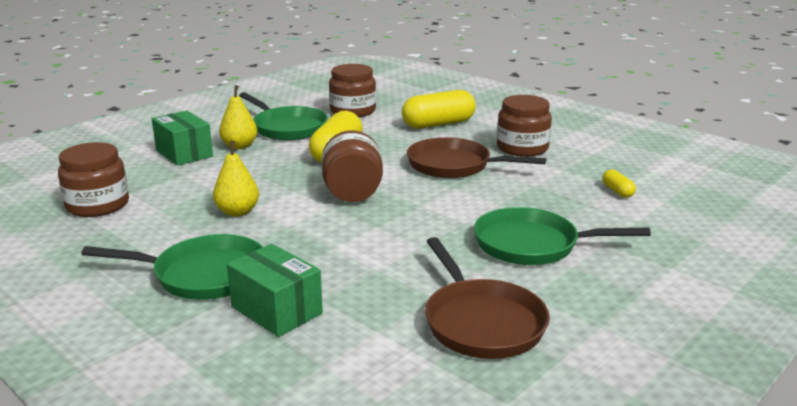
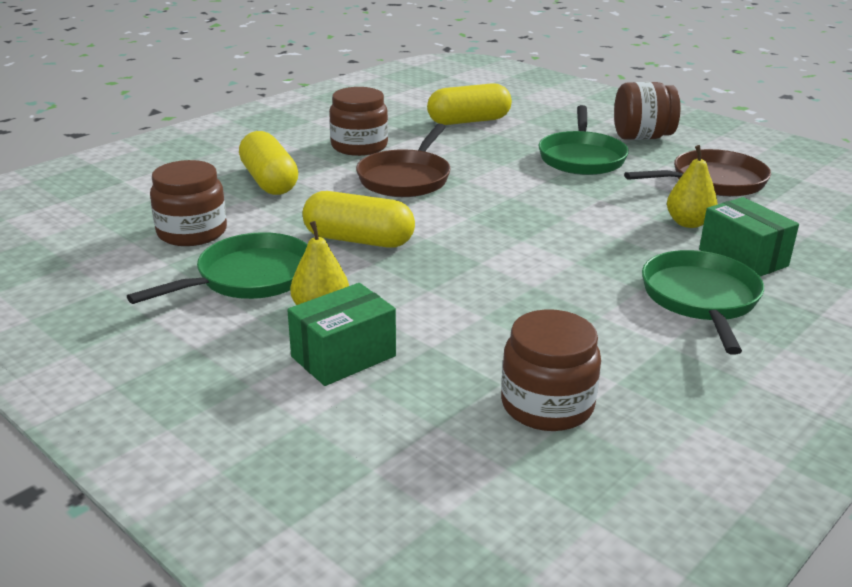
camera: 90 degrees left, 5 degrees up
(237, 212) = (547, 293): yellow pear -> yellow pear (688, 223)
(276, 310) = (743, 258): green box -> green box turned 75 degrees counterclockwise
(353, 194) = (486, 229): brown jar -> brown jar (642, 137)
(617, 191) = (469, 121): yellow capsule -> yellow capsule, size x2.18

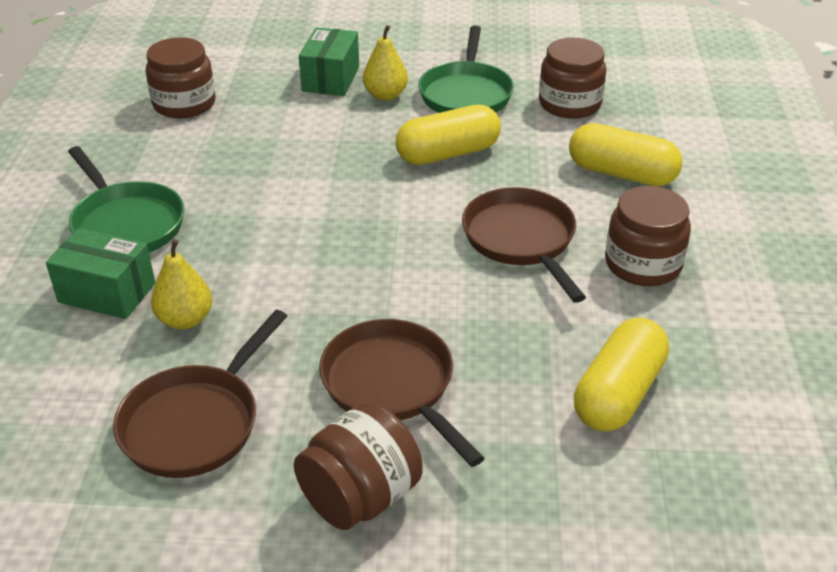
camera: 140 degrees right, 10 degrees up
(581, 157) = (392, 386): green pan -> brown pan

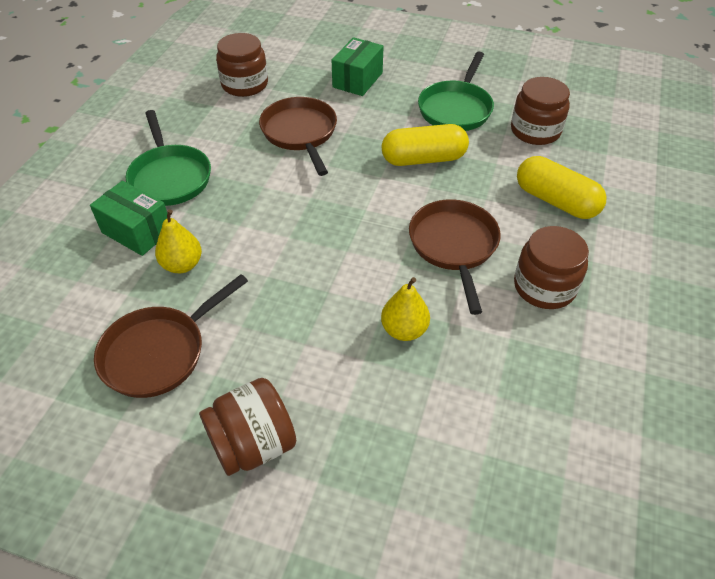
camera: 15 degrees right, 10 degrees up
(385, 95) = (393, 100): yellow pear -> yellow pear (404, 330)
(392, 386) = (310, 354): brown pan -> brown pan (300, 133)
(618, 393) = (483, 400): yellow capsule -> none

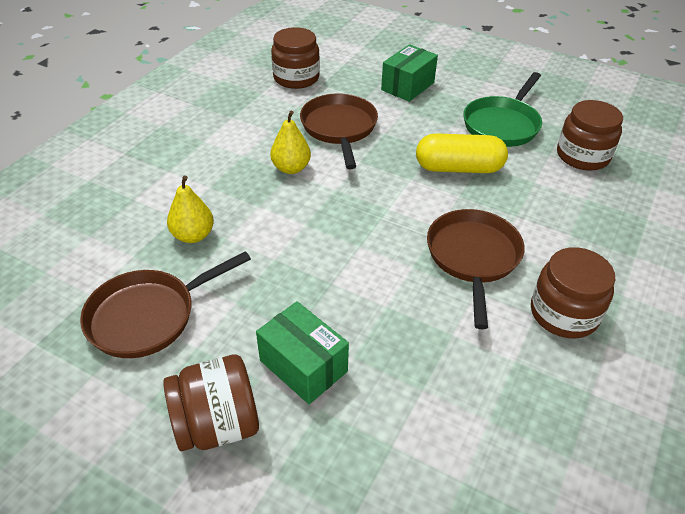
camera: 10 degrees right, 5 degrees down
(137, 231) = (158, 198): green box -> green box (303, 366)
(170, 177) = (203, 152): green pan -> none
(404, 330) = (402, 334): yellow pear -> yellow pear (291, 168)
(555, 201) = (592, 228): yellow capsule -> none

